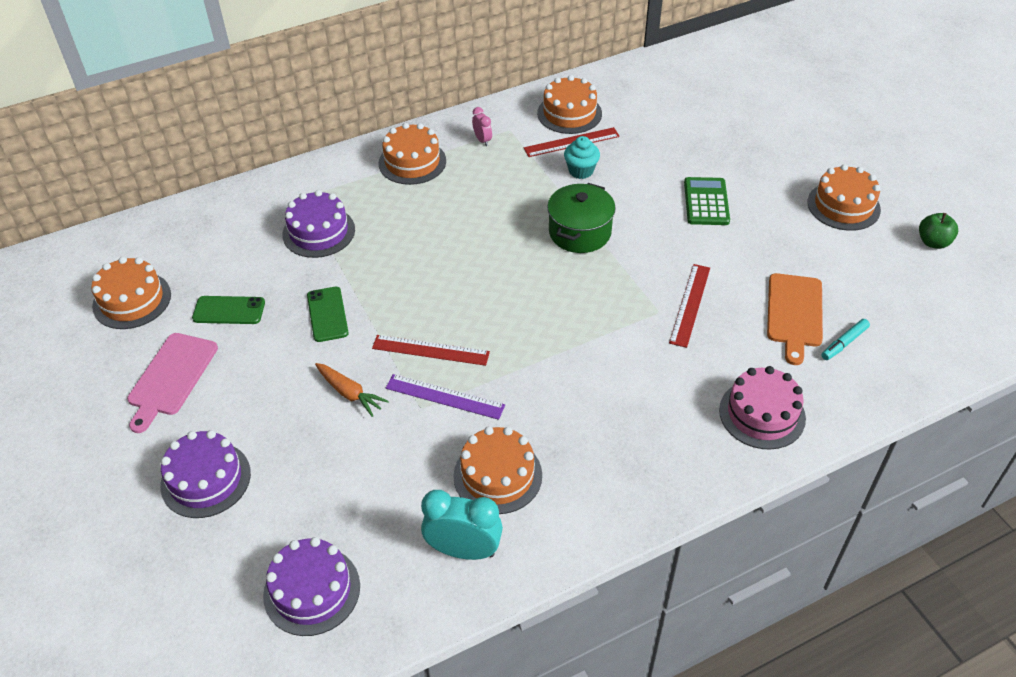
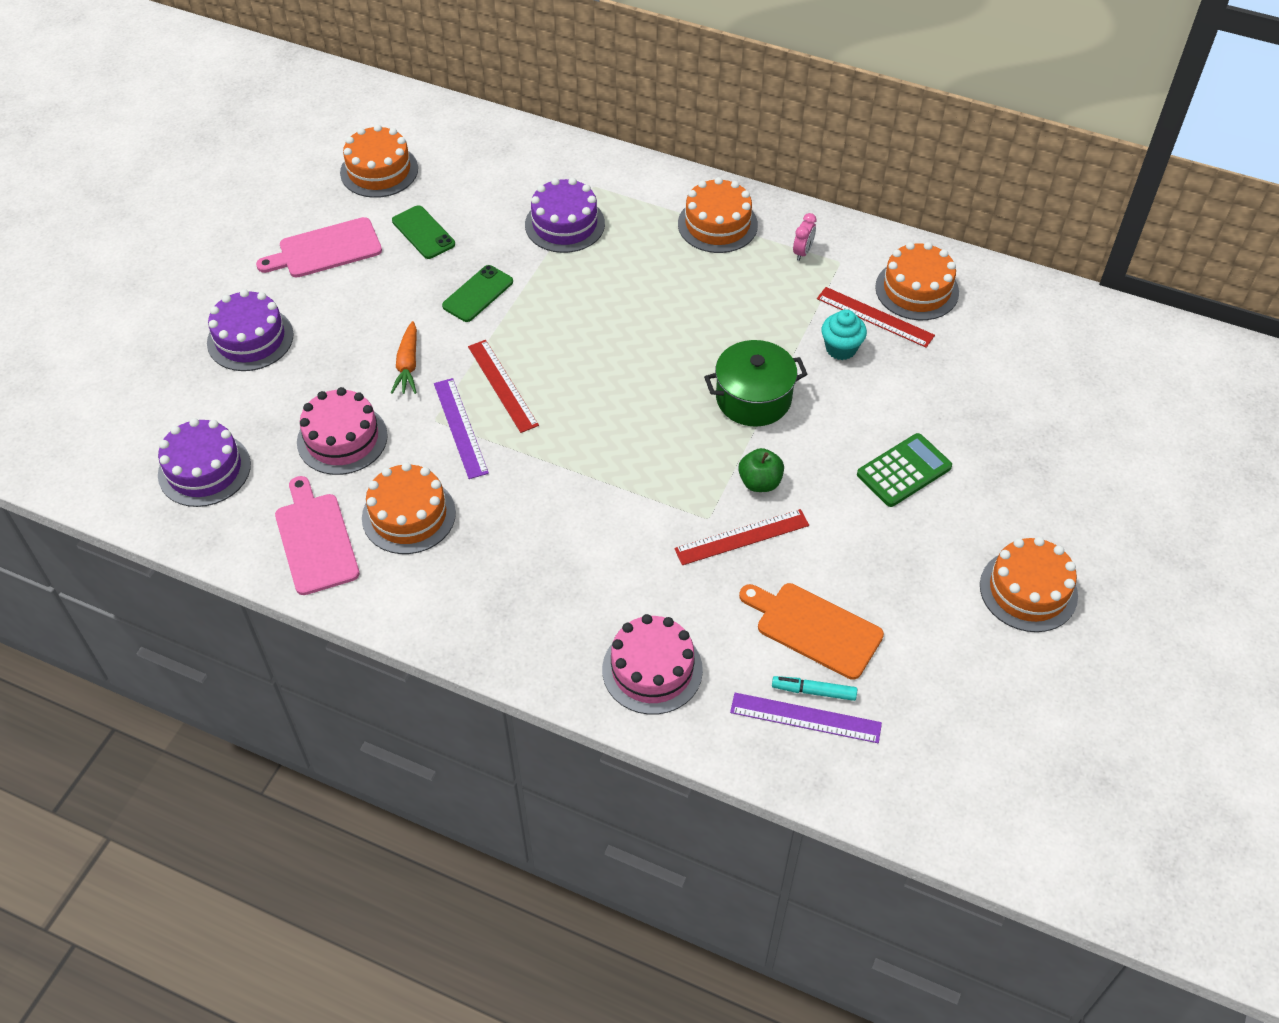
camera: 50 degrees right, 5 degrees up
(379, 475) = (342, 439): none -> pink cake
(464, 550) = (316, 539): turquoise clock -> pink cutting board
(794, 313) = (814, 628): orange cutting board -> orange cutting board turned 60 degrees clockwise
(862, 359) = (805, 718): none -> purple ruler
(933, 242) = (1057, 701): green apple -> green apple (760, 482)

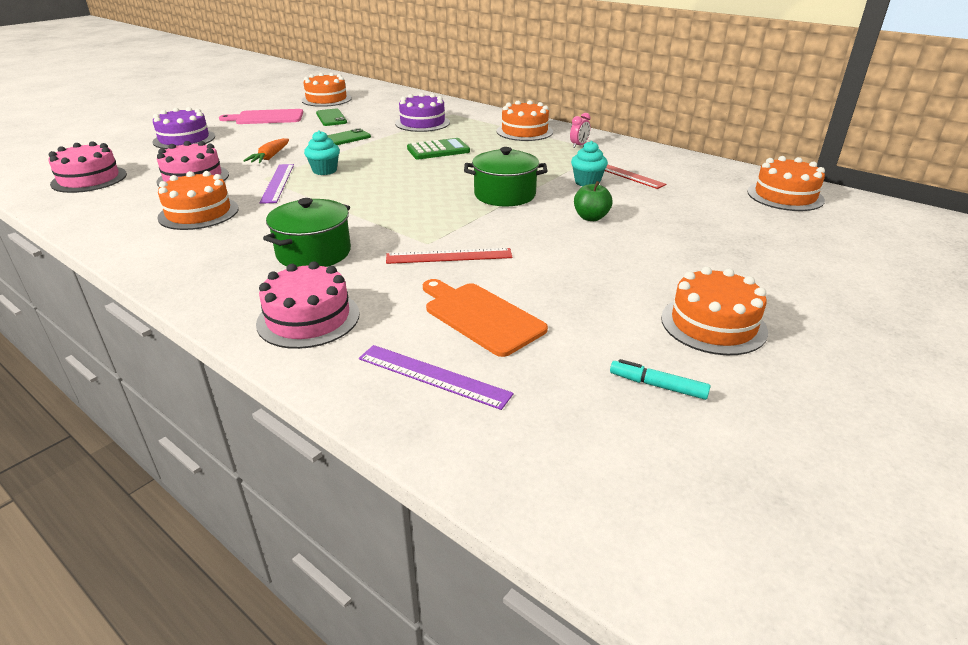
camera: 15 degrees right, 20 degrees down
(204, 469) = (89, 179): purple cake -> pink cake
(316, 539) = (120, 215): pink cutting board -> none
(502, 385) = (324, 170): red ruler -> turquoise cupcake
(594, 563) = (314, 253): none -> green pot
(760, 482) = (484, 231): green apple -> green apple (591, 217)
(814, 691) = (454, 358): turquoise marker -> turquoise marker (658, 386)
(904, 471) = (613, 241): green calculator -> green calculator (438, 150)
(917, 290) = (659, 166): orange cake -> orange cake (785, 196)

